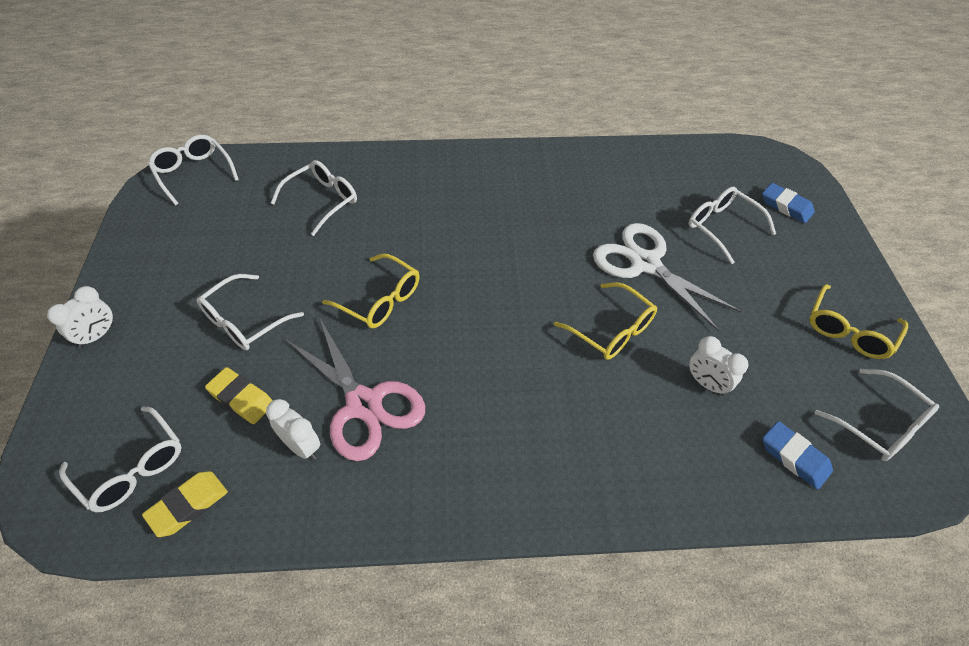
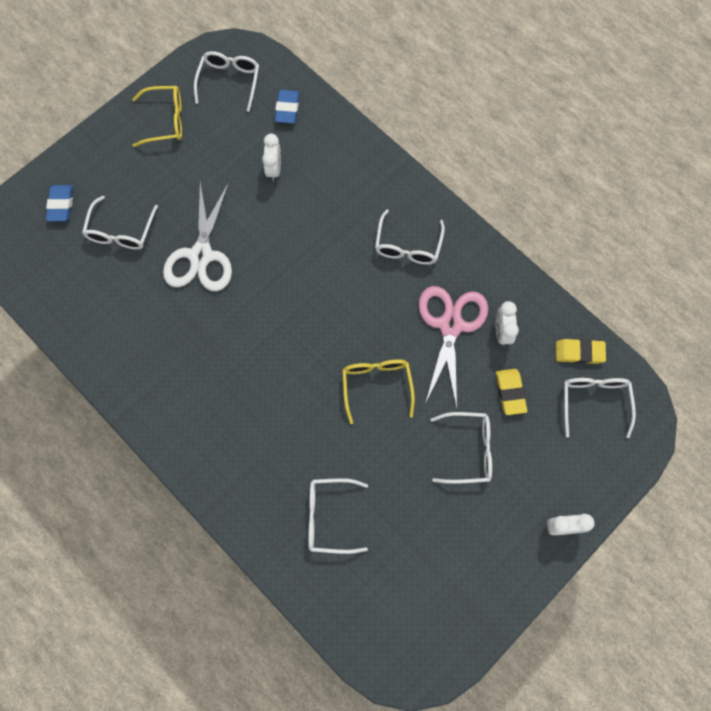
camera: 130 degrees left, 20 degrees up
(193, 173) = (393, 654): white glasses -> white glasses (408, 246)
(612, 330) = (278, 238): yellow glasses -> none

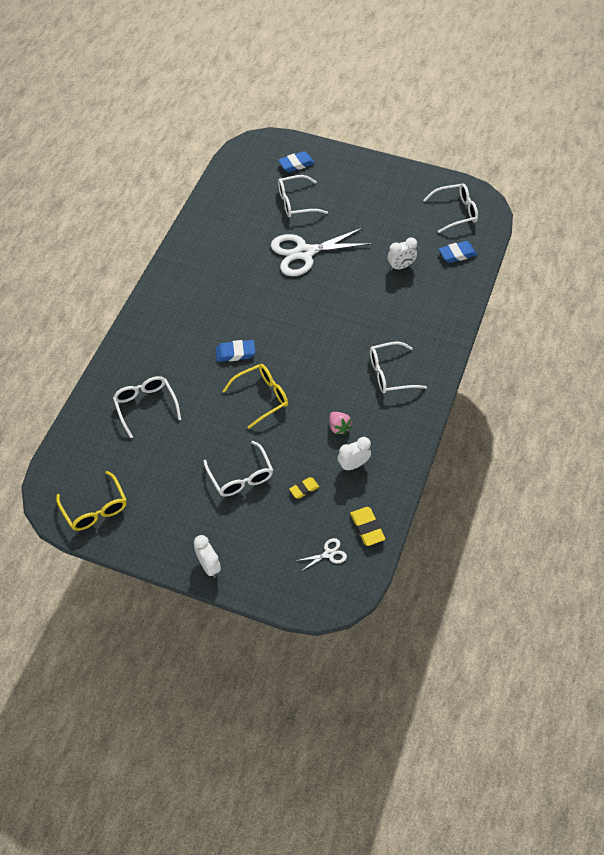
camera: 65 degrees right, 15 degrees down
(166, 121) = (398, 190): yellow glasses -> yellow glasses (95, 509)
(304, 389) = (235, 353): none -> blue eraser
(450, 325) = (339, 427): pink scissors -> pink strawberry
(510, 392) = (304, 489): yellow eraser -> yellow eraser, size x0.67
(594, 402) = (329, 554): white glasses -> white scissors

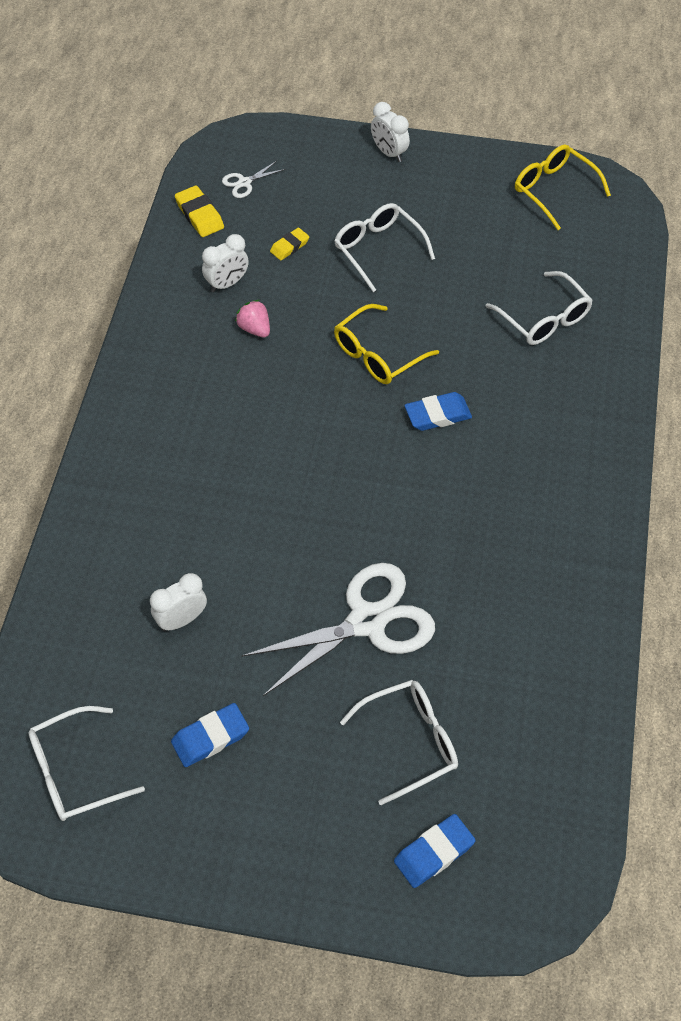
camera: 170 degrees right, 0 degrees up
(390, 374) = (186, 417): white glasses -> none
(457, 254) = (73, 665): blue eraser -> blue eraser (210, 737)

